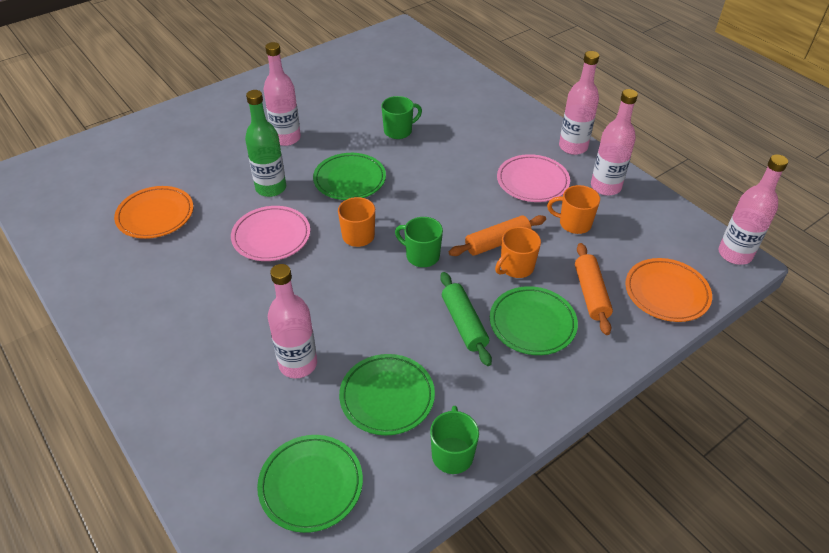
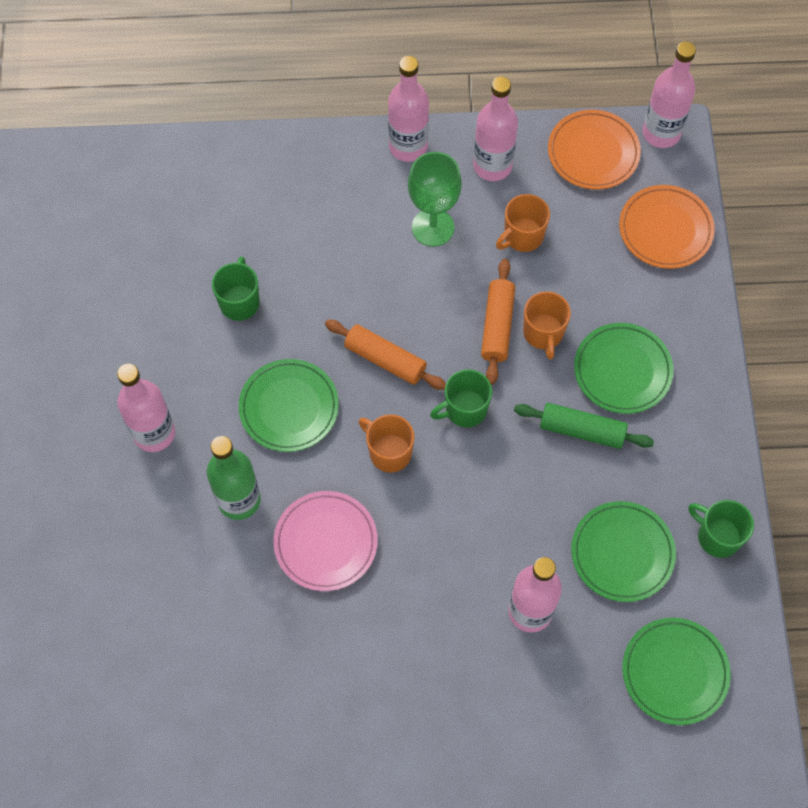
camera: 55 degrees left, 20 degrees up
(155, 215) = (193, 652): orange plate -> orange plate (593, 153)
(532, 182) = (433, 227): pink plate -> green goblet
(590, 294) = (622, 293): orange rolling pin -> orange rolling pin (385, 359)

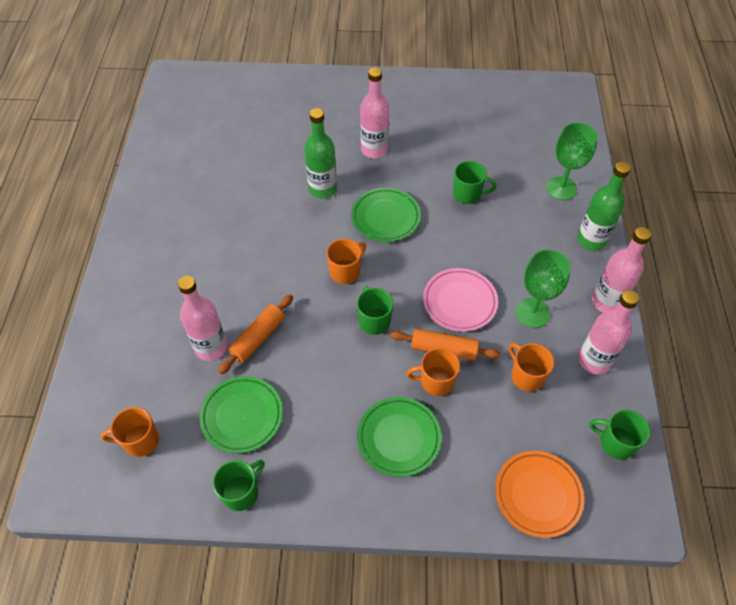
camera: 95 degrees right, 10 degrees down
(223, 186) = (561, 188): none -> green goblet
(312, 156) = (591, 240): none -> green bottle
(326, 542) = (285, 232): pink plate -> pink plate (459, 302)
(385, 359) = (418, 274): orange rolling pin -> orange rolling pin (258, 338)
(582, 430) = (348, 400): green rolling pin -> none
(593, 153) = (615, 443): orange plate -> green mug
(661, 133) = (644, 507): pink bottle -> none
(674, 672) = (140, 441): green plate -> orange mug

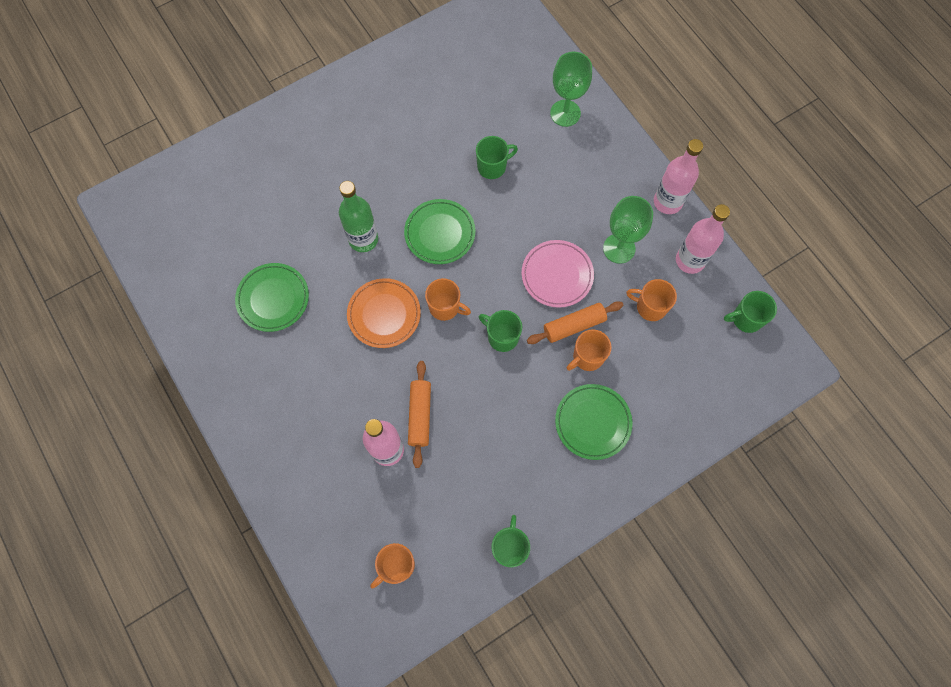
camera: 35 degrees left, 15 degrees up
(242, 416) = (460, 489): green plate -> green plate (273, 299)
(345, 271) = (445, 307): orange mug -> orange mug turned 105 degrees clockwise
(374, 149) = (378, 169): pink bottle -> none
(538, 495) = (719, 397): orange plate -> orange plate (384, 314)
(591, 240) = (620, 150): green bottle -> none

